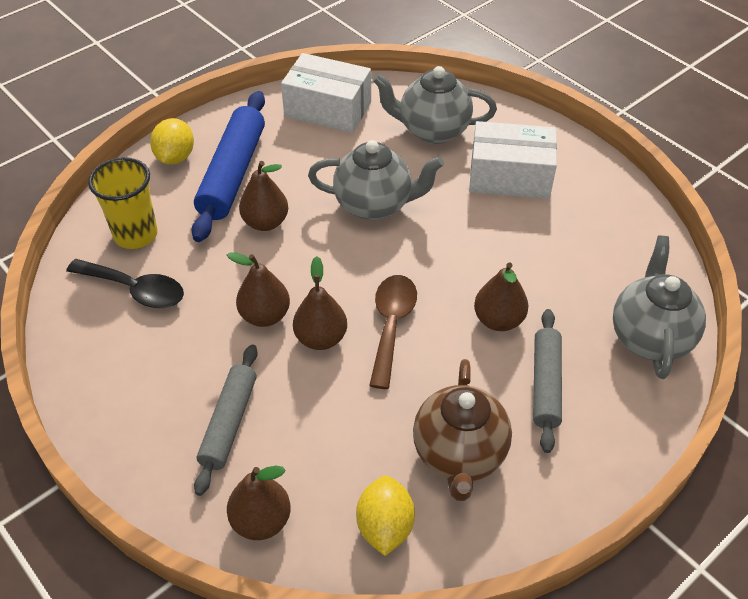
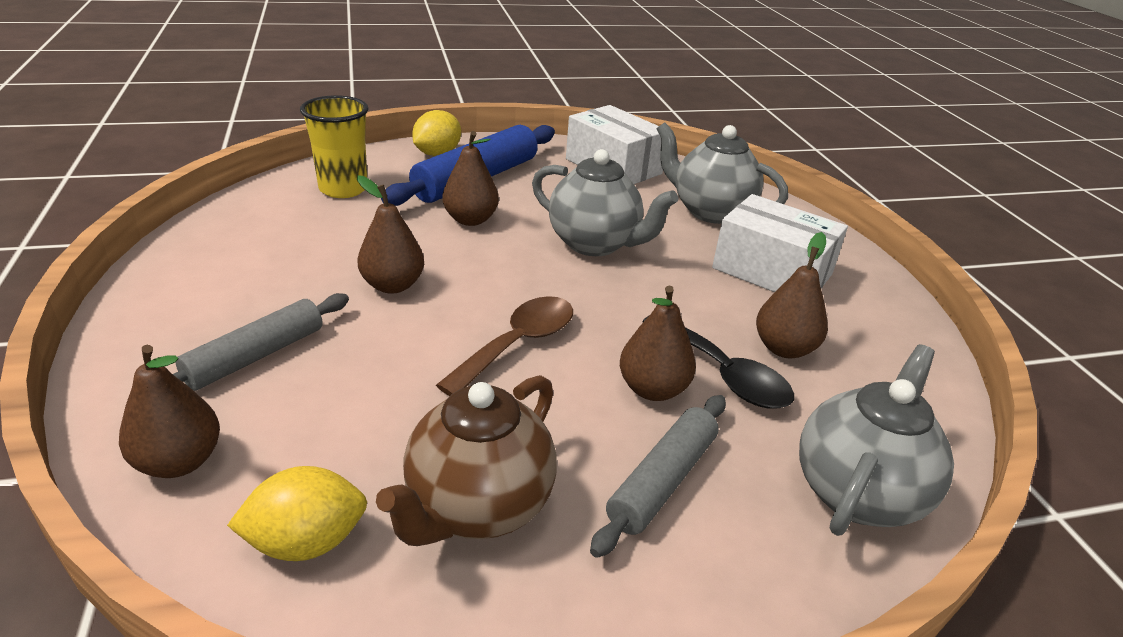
camera: 25 degrees right, 15 degrees down
(136, 290) = (297, 223): black spoon -> black spoon (723, 374)
(321, 338) = (429, 325): brown pear -> brown pear (784, 348)
(385, 526) = (306, 542): yellow lemon -> yellow lemon turned 45 degrees clockwise

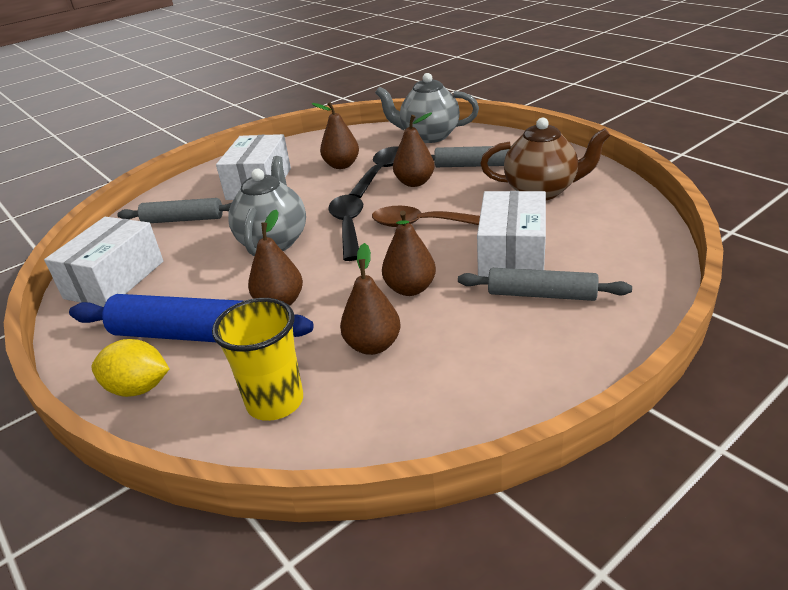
camera: 110 degrees left, 0 degrees up
(179, 462) = (634, 266): brown pear -> brown pear (373, 345)
(306, 542) = (613, 214): yellow lemon -> none
(354, 377) = (512, 254): none -> white box
(577, 294) = (348, 226): none -> black spoon
(710, 211) = (183, 219): grey teapot -> grey rolling pin

